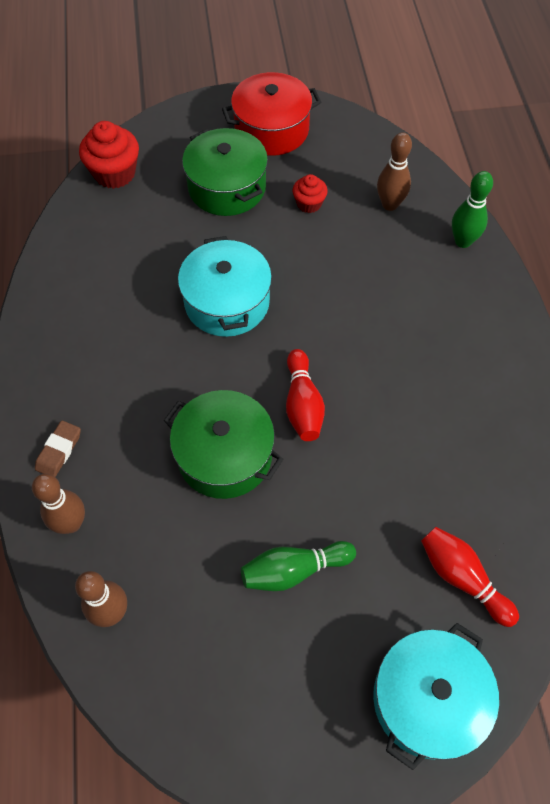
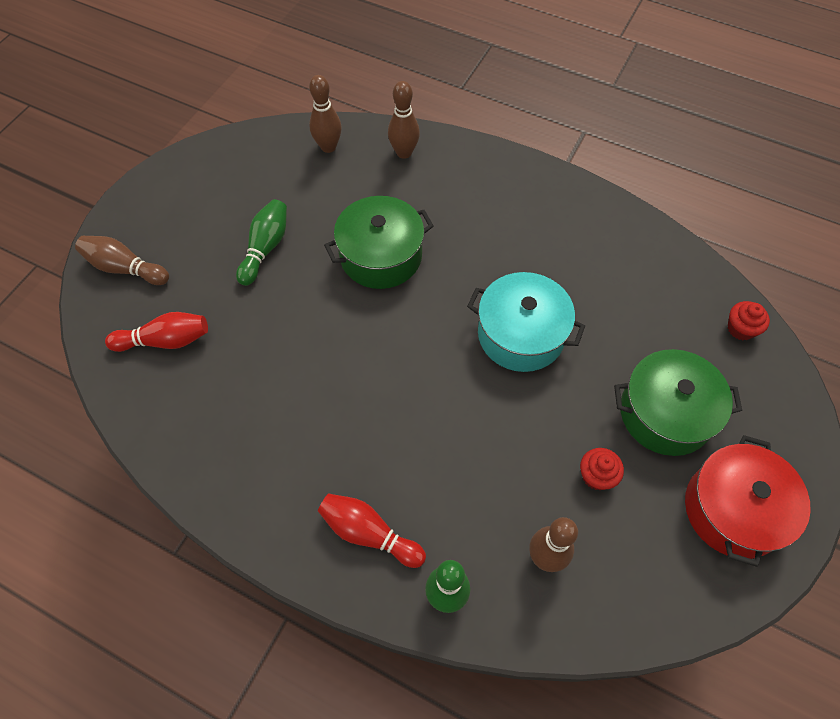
camera: 125 degrees right, 0 degrees up
(59, 451) = (464, 168): brown eraser -> none
(115, 173) = (740, 329): red cupcake -> red cupcake, size x0.58
(302, 404) = (381, 329): red bowling pin -> red bowling pin (369, 533)
(427, 699) = (125, 268): turquoise pot -> brown bowling pin

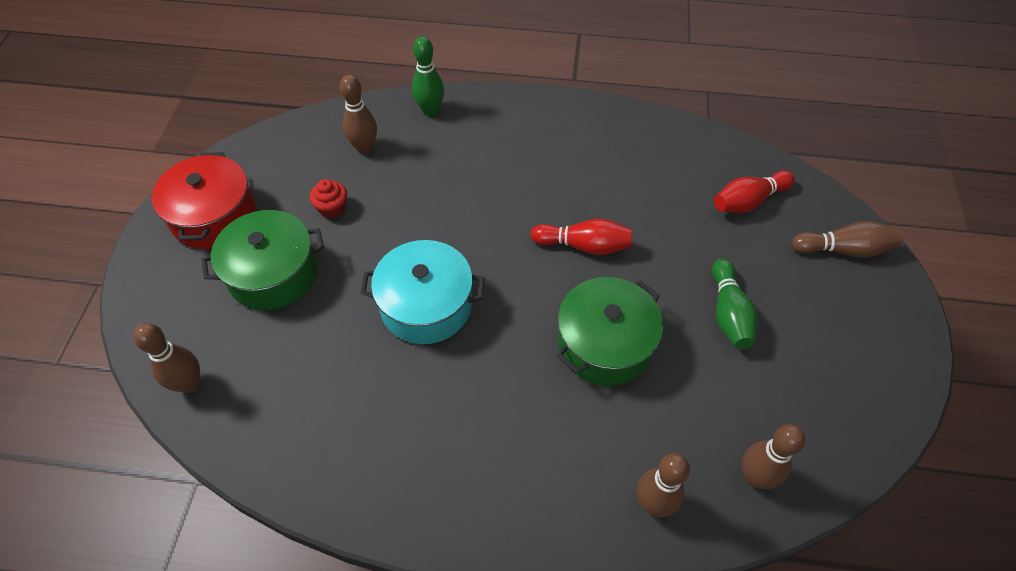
camera: 160 degrees right, 5 degrees down
(369, 533) = (499, 126): red bowling pin -> red bowling pin (584, 245)
(740, 329) = (189, 384): red cupcake -> brown bowling pin

